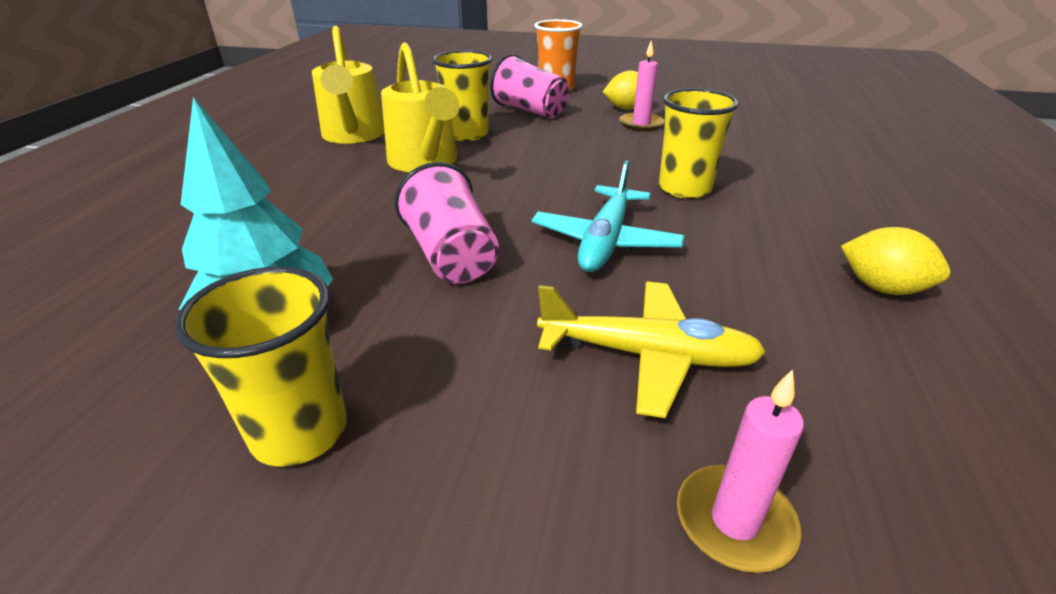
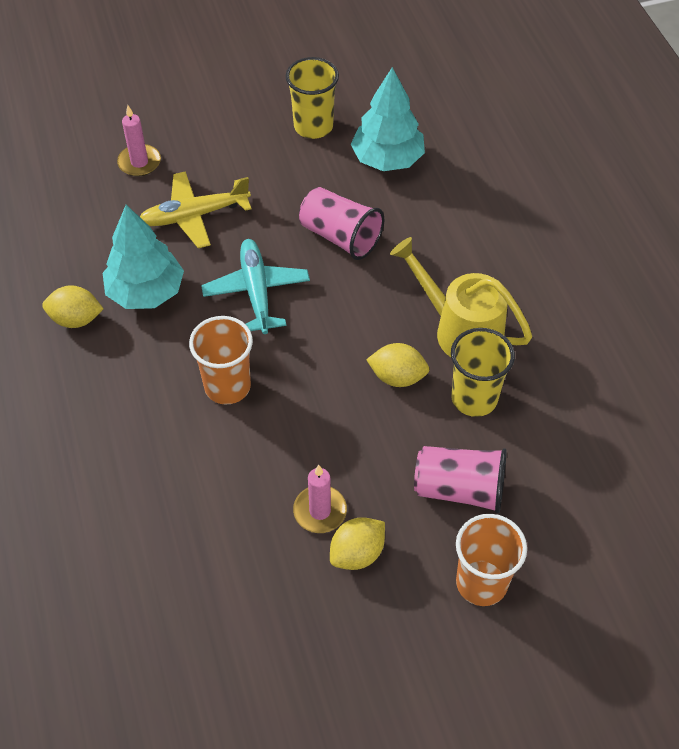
camera: 150 degrees right, 20 degrees up
(353, 136) = (571, 344): yellow watering can -> none
(514, 155) = (397, 377): none -> yellow lemon
(684, 188) = (227, 386): yellow cup -> orange cup
(764, 285) = (146, 292): none -> turquoise tree

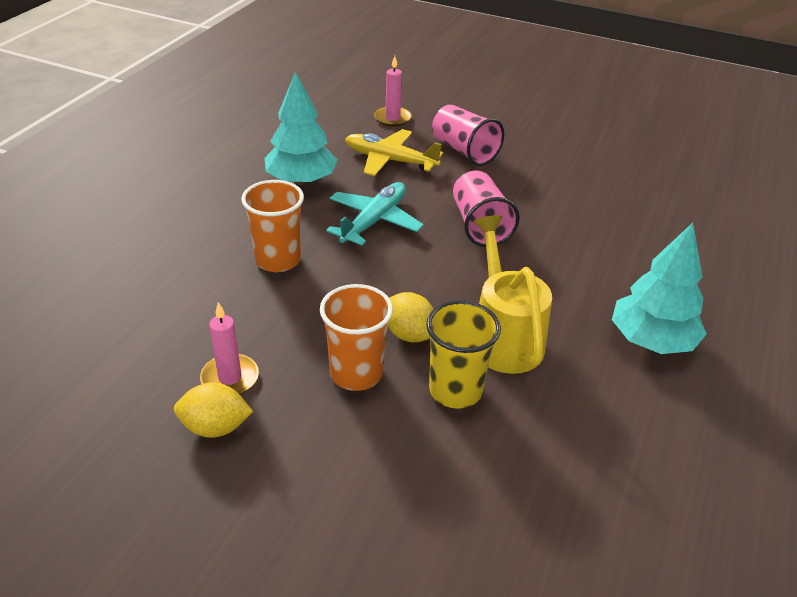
camera: 40 degrees right, 15 degrees down
(76, 319) = (239, 170): yellow lemon -> none
(313, 126) = (542, 157): yellow cup -> none
(387, 159) = (578, 202): turquoise tree -> turquoise tree (651, 340)
(459, 489) = (356, 445): pink cup -> pink cup (464, 151)
(481, 583) = (280, 532): orange cup -> orange cup (356, 373)

